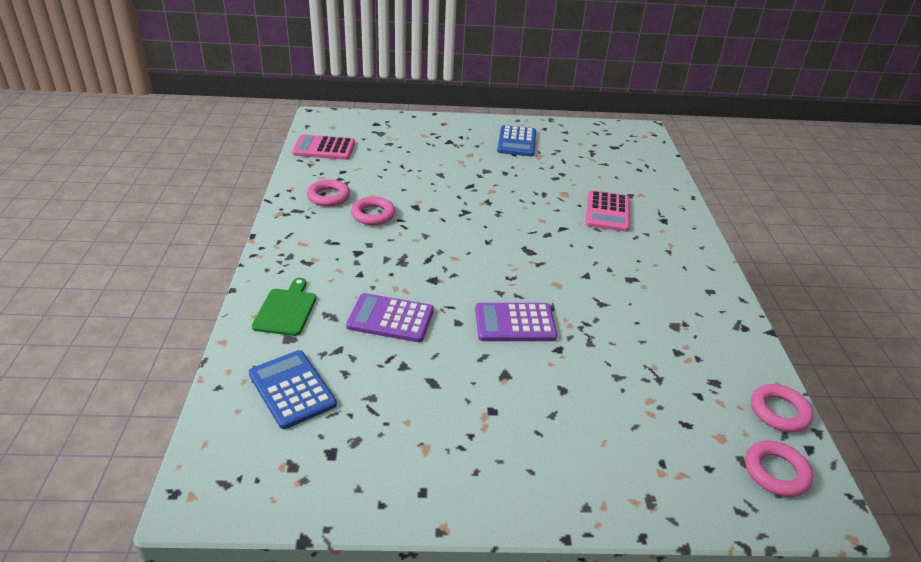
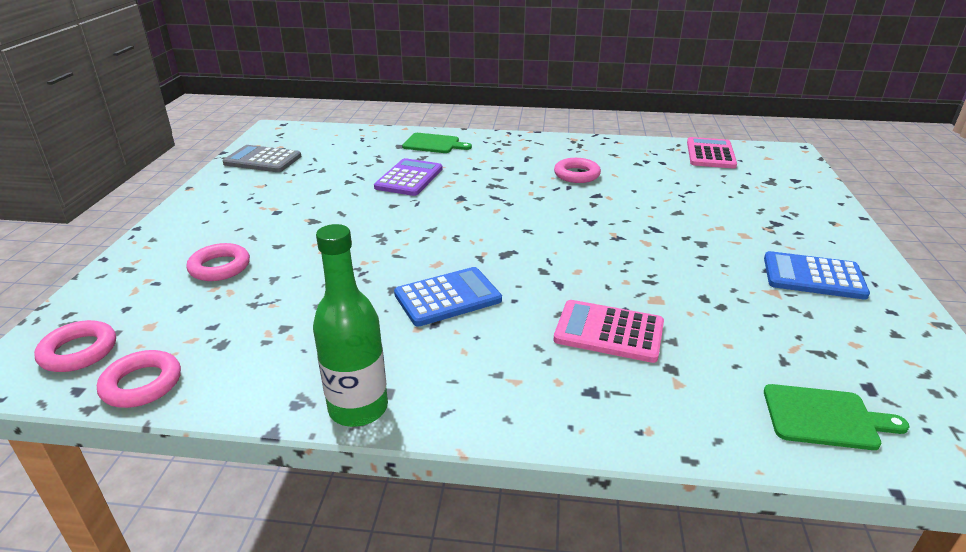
camera: 100 degrees right, 5 degrees down
(292, 389) = (346, 147): blue calculator -> blue calculator (447, 297)
(328, 196) = (607, 156): pink ring -> pink ring (220, 267)
(338, 472) = (262, 160): none -> grey calculator
(515, 323) = (380, 232): purple calculator -> none
(642, 161) = (825, 417): none -> green cutting board
(730, 301) = (358, 408): none -> green bottle

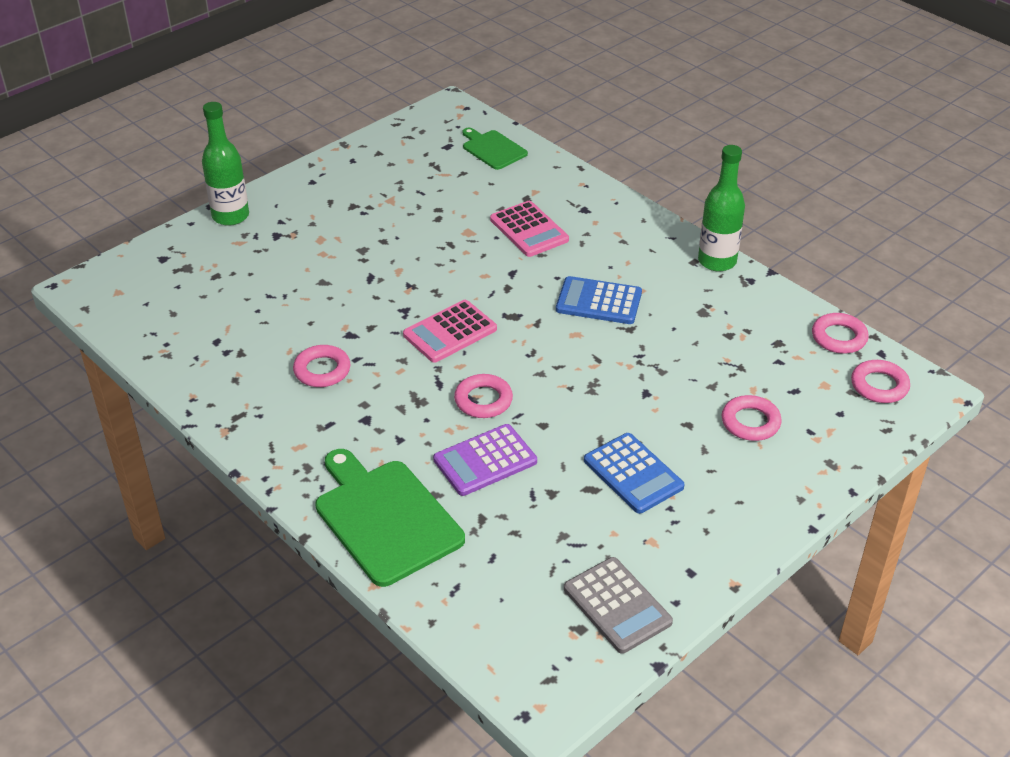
camera: 140 degrees left, 10 degrees up
(433, 144) = (385, 518): green cutting board -> green cutting board, size x1.78
(451, 200) = (483, 400): none -> pink ring
(710, 154) = (152, 325): pink calculator -> pink calculator (450, 332)
(813, 276) = (346, 194): blue calculator -> blue calculator (633, 474)
(834, 219) = (230, 216): none -> green bottle

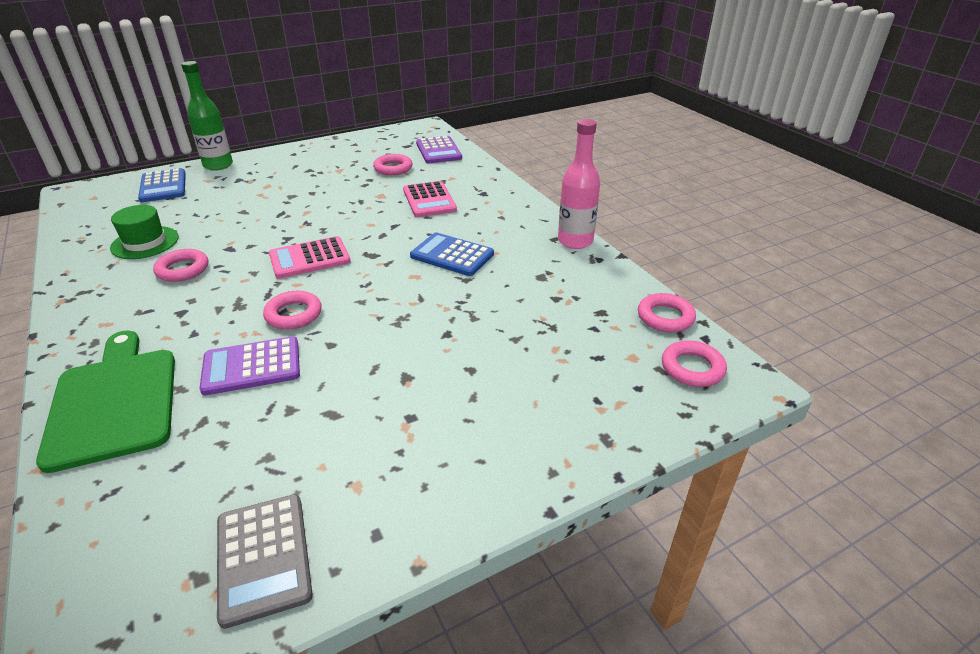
camera: 15 degrees right, 5 degrees down
(246, 344) = (145, 243): none -> green hat
(492, 149) = (438, 151): green cutting board -> purple calculator
(633, 474) = (384, 407): blue calculator -> blue calculator (163, 186)
(717, 261) = (575, 241): green bottle -> pink bottle
(750, 422) = (536, 379): pink ring -> pink ring (393, 168)

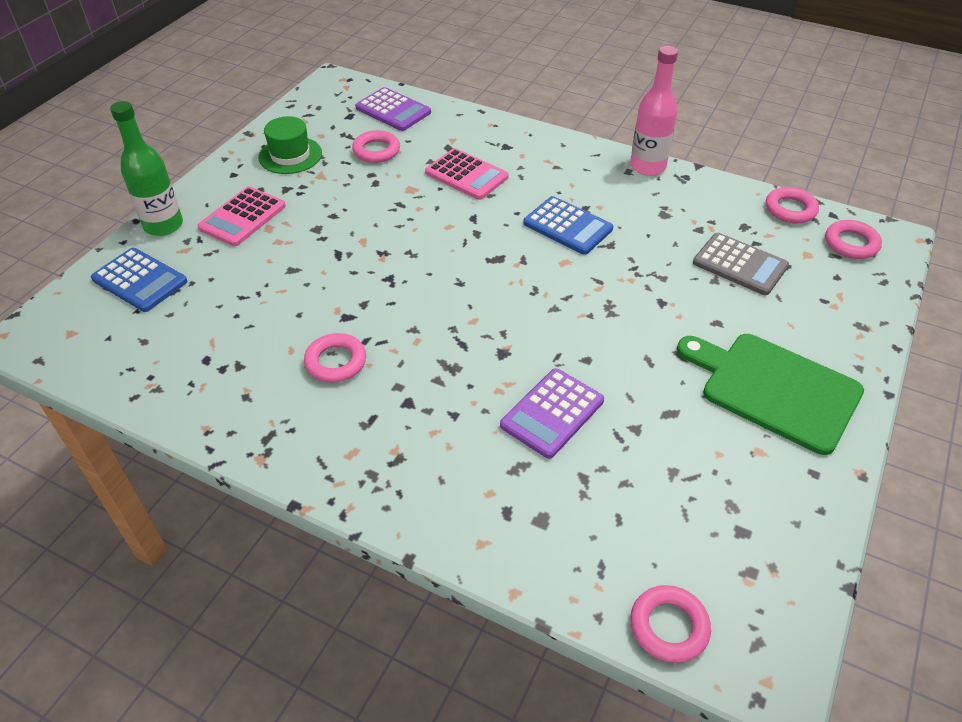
camera: 35 degrees left, 10 degrees up
(114, 402) = (484, 508): green cutting board -> green cutting board (774, 389)
(145, 243) = (241, 354): green hat -> green hat (290, 155)
(263, 557) = (770, 533): grey calculator -> grey calculator (740, 265)
(293, 314) = (515, 350): pink ring -> pink ring (669, 627)
(309, 258) = (445, 289): pink calculator -> pink calculator (242, 217)
(452, 255) = (567, 226): blue calculator -> blue calculator turned 135 degrees counterclockwise

